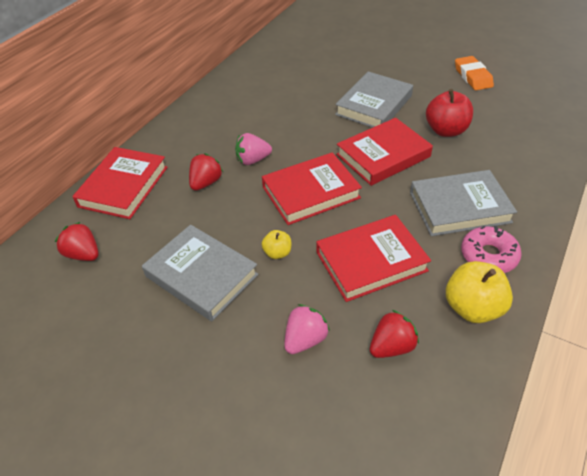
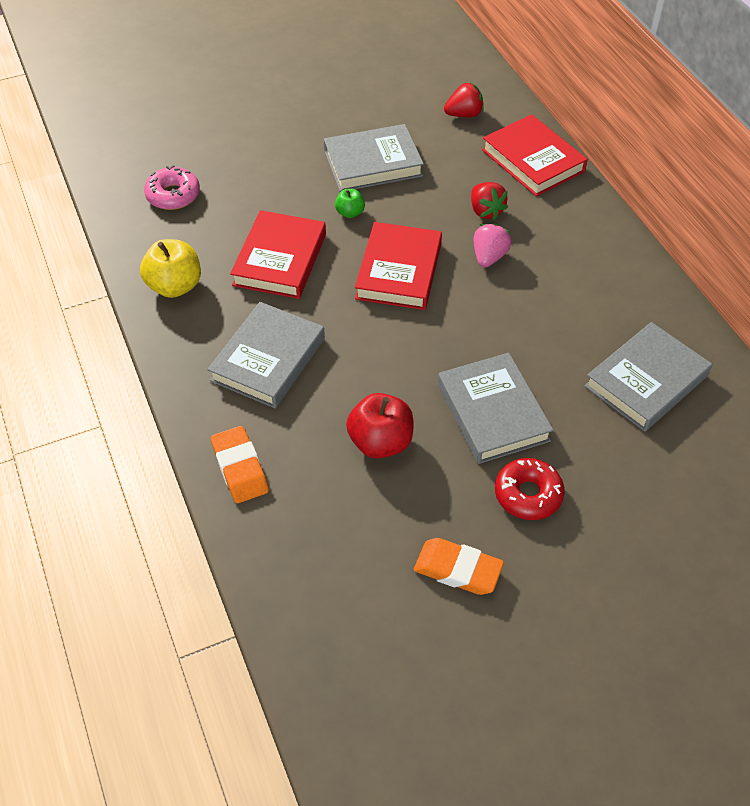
camera: 125 degrees right, 5 degrees up
(277, 253) = (350, 213): yellow apple -> green apple
(290, 71) = (646, 381): none -> grey book
(305, 339) = (257, 186): pink strawberry -> none
(383, 156) = (395, 356): red book -> none
(391, 346) = (201, 223): red strawberry -> none
(406, 76) = (528, 494): none -> red donut
(488, 255) = (201, 334): pink donut -> pink donut (173, 195)
(539, 170) = (240, 468): none -> orange eraser

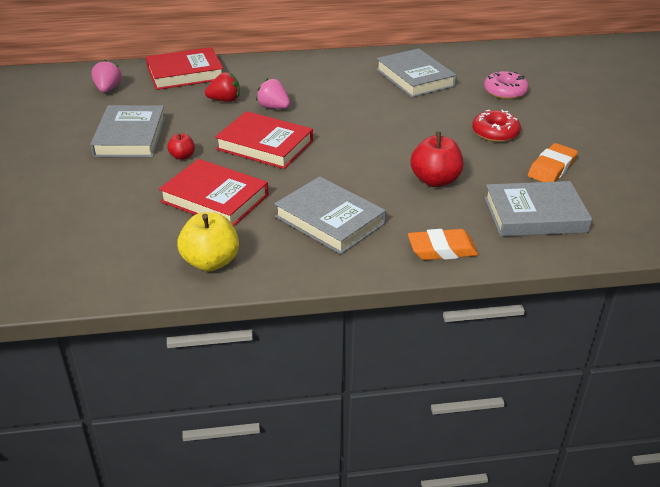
camera: 75 degrees left, 15 degrees down
(173, 195) = (80, 249): pink donut -> pink donut (505, 91)
(350, 213) = (182, 156): green apple -> red apple
(464, 114) = (108, 89): red strawberry -> pink strawberry
(493, 412) = (422, 132): grey book -> grey book (535, 215)

